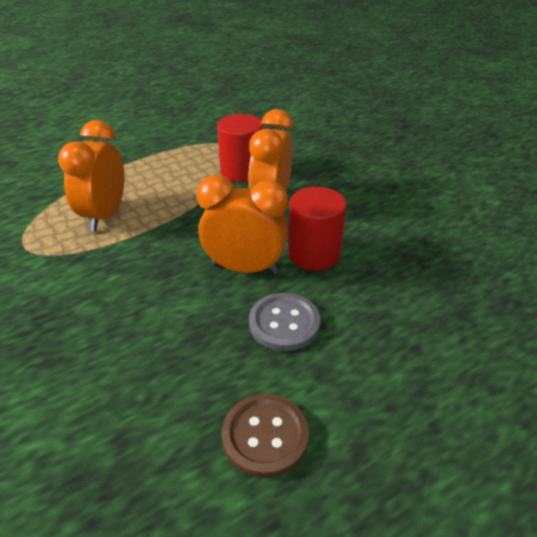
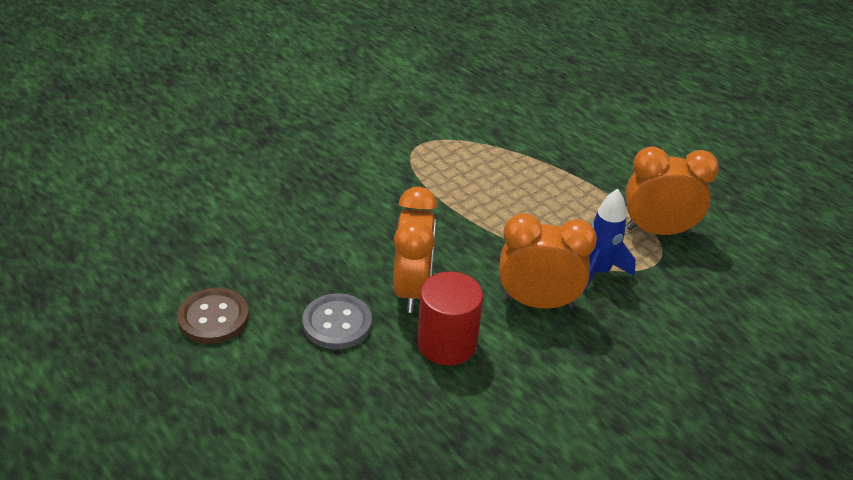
camera: 80 degrees right, 0 degrees up
(105, 215) = (476, 181): orange clock -> orange clock (657, 231)
(241, 171) = (598, 272): red cylinder -> blue rocket

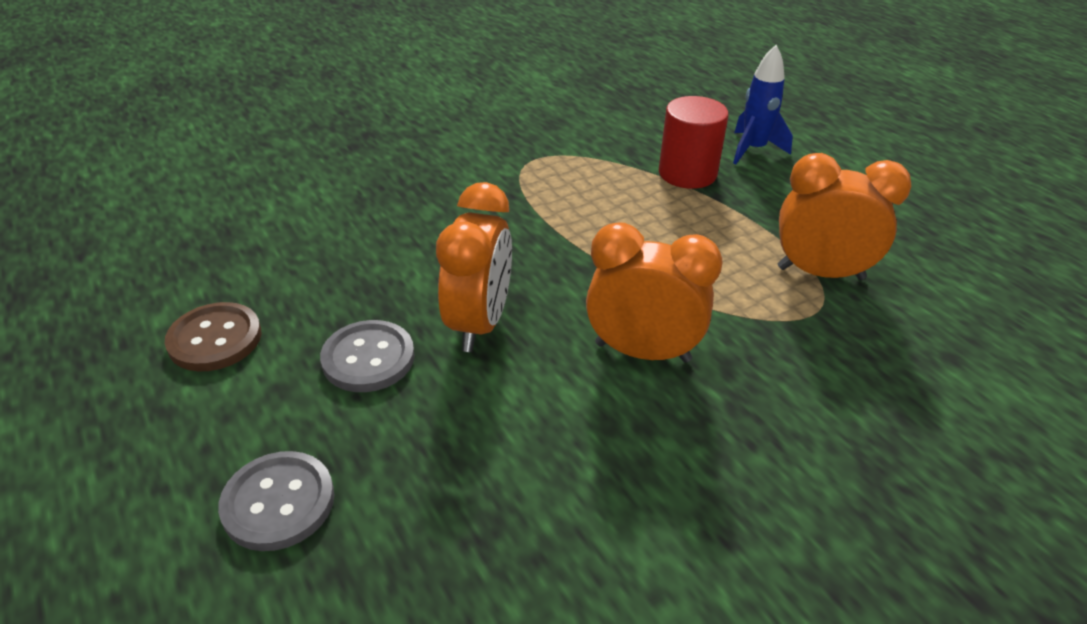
camera: 10 degrees right, 0 degrees up
(308, 431) = (278, 502): none -> grey button
(447, 343) = (506, 396): red cylinder -> red cylinder (687, 173)
(598, 272) = (732, 318): blue rocket -> blue rocket (753, 150)

